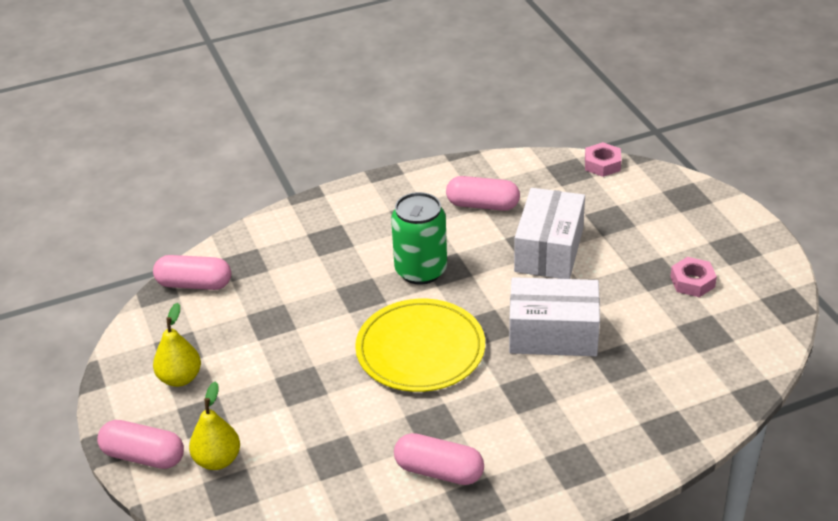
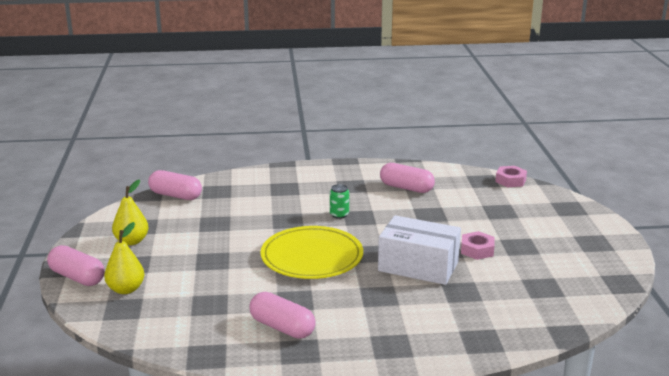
camera: 15 degrees right, 15 degrees down
(421, 270) = (339, 215): green can -> green can, size x0.48
(549, 250) = (442, 219): white box -> none
(692, 282) = (547, 256): pink nut -> pink nut (477, 250)

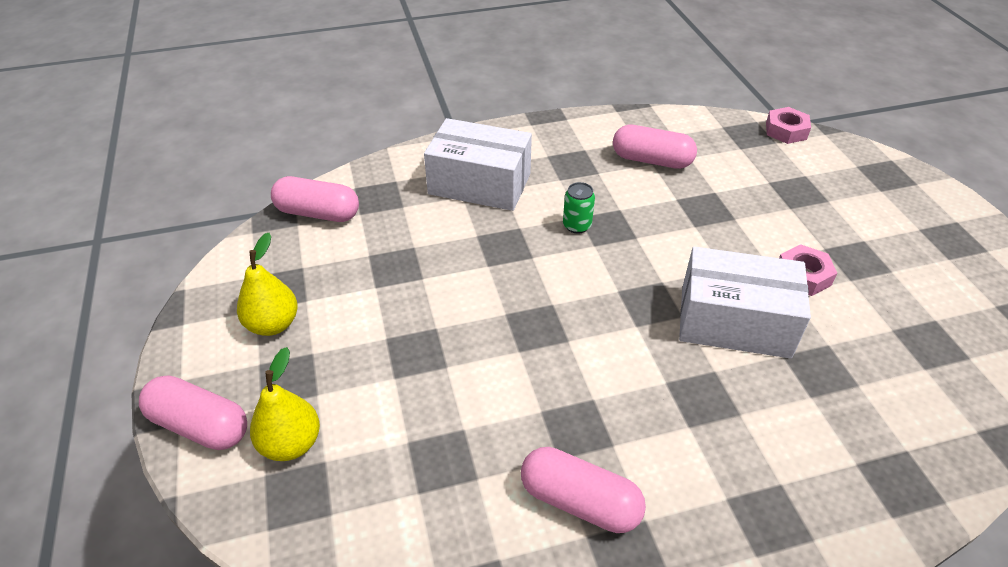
camera: 10 degrees left, 20 degrees up
(284, 190) = (479, 184): none -> white box
(312, 257) = (568, 322): yellow plate -> none

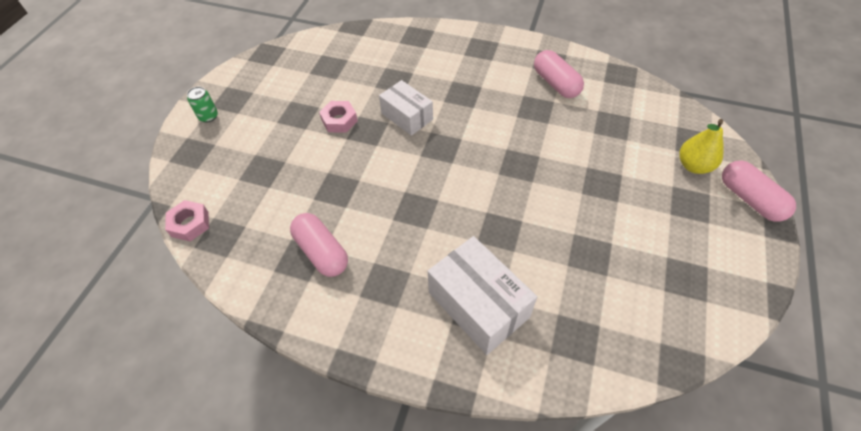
camera: 145 degrees left, 10 degrees up
(273, 324) = (695, 248): yellow pear -> none
(318, 213) = (638, 347): pink capsule -> none
(577, 225) = (435, 221): green can -> green can (208, 116)
(734, 322) = (407, 116): white box -> white box, size x0.66

